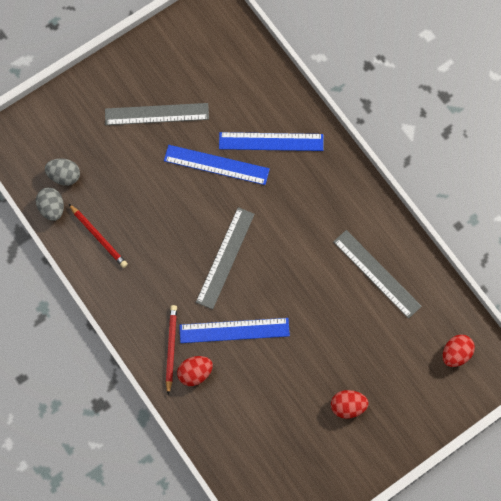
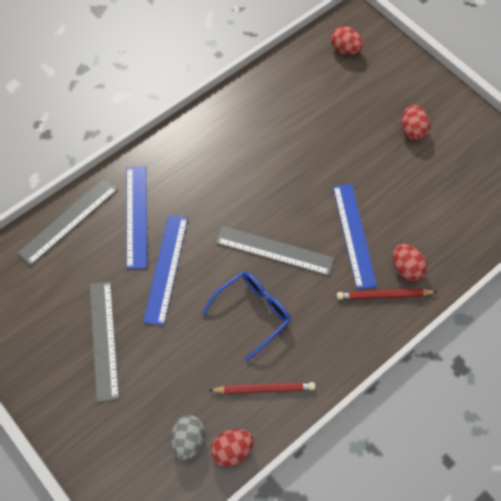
camera: 95 degrees left, 10 degrees down
(52, 208) = (232, 450): grey egg -> red egg
(98, 237) = (264, 389): red pencil -> red pencil turned 45 degrees clockwise
(167, 234) = (253, 312): none -> blue glasses
(377, 273) = (275, 113): grey ruler -> grey ruler (68, 220)

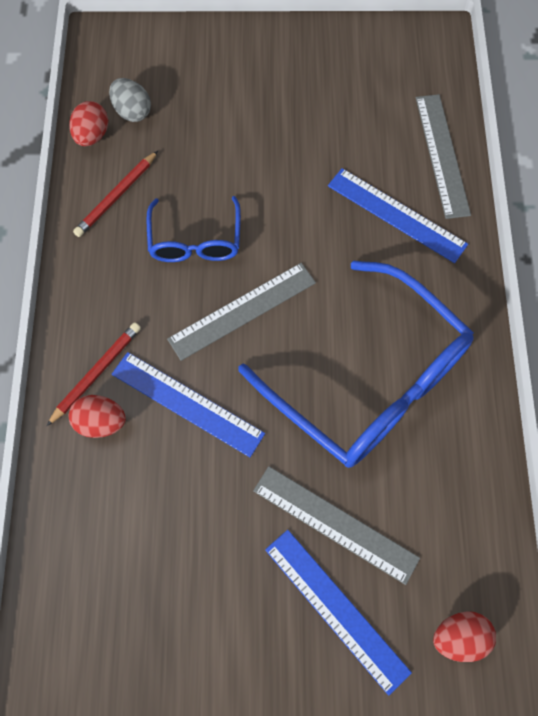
camera: 130 degrees right, 5 degrees up
(103, 339) = (284, 108): grey ruler -> grey ruler (335, 523)
(166, 268) = (312, 201): blue ruler -> blue ruler (336, 609)
(257, 160) = (370, 381): none -> blue glasses
(412, 130) = (259, 603): red egg -> none

